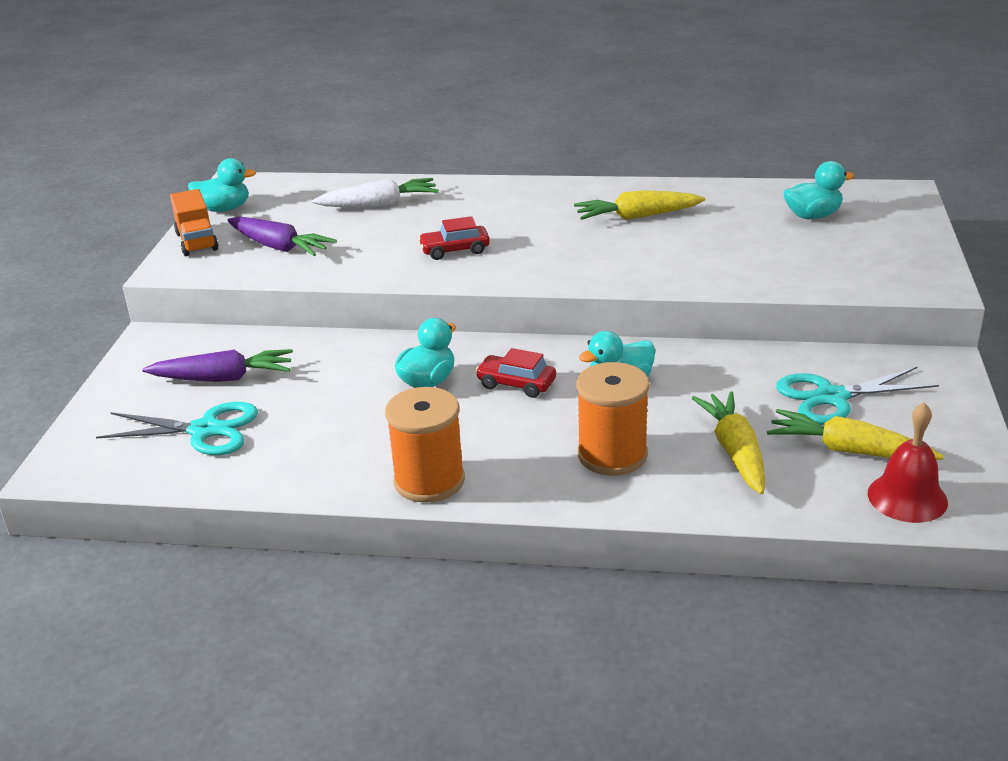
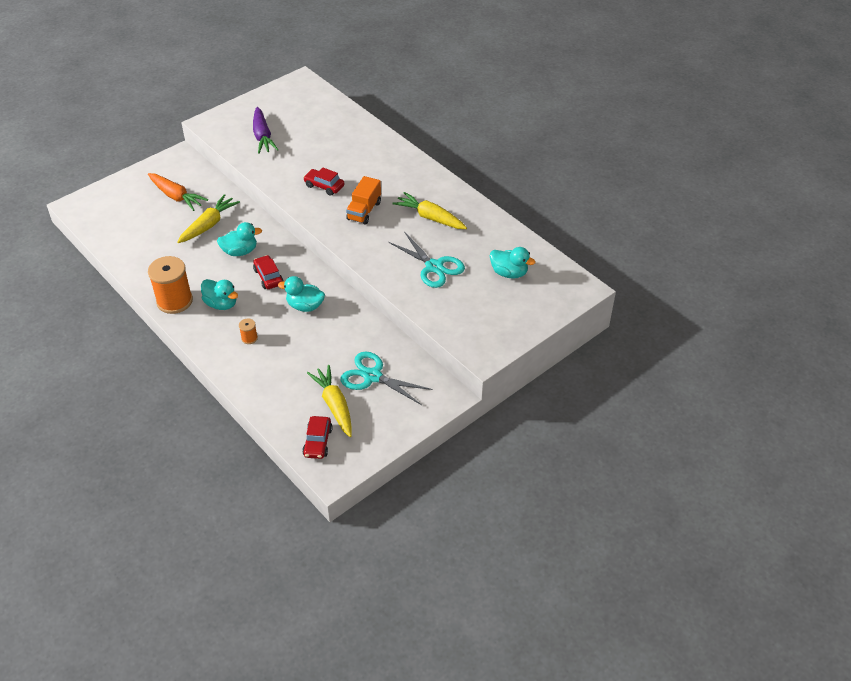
camera: 40 degrees right, 15 degrees up
(197, 242) = (238, 112): orange truck -> orange truck (364, 211)
(204, 430) = (138, 220): turquoise scissors -> turquoise scissors (434, 267)
(223, 378) = (176, 196): purple carrot -> orange carrot
(224, 209) = (274, 96): turquoise duck -> turquoise duck (221, 304)
(379, 205) = (336, 134): white carrot -> none
(612, 455) = (249, 338): orange spool -> orange spool, size x0.44
(735, 451) = (293, 372): yellow carrot -> yellow carrot (209, 225)
(907, 497) = (318, 442): red bell -> red car

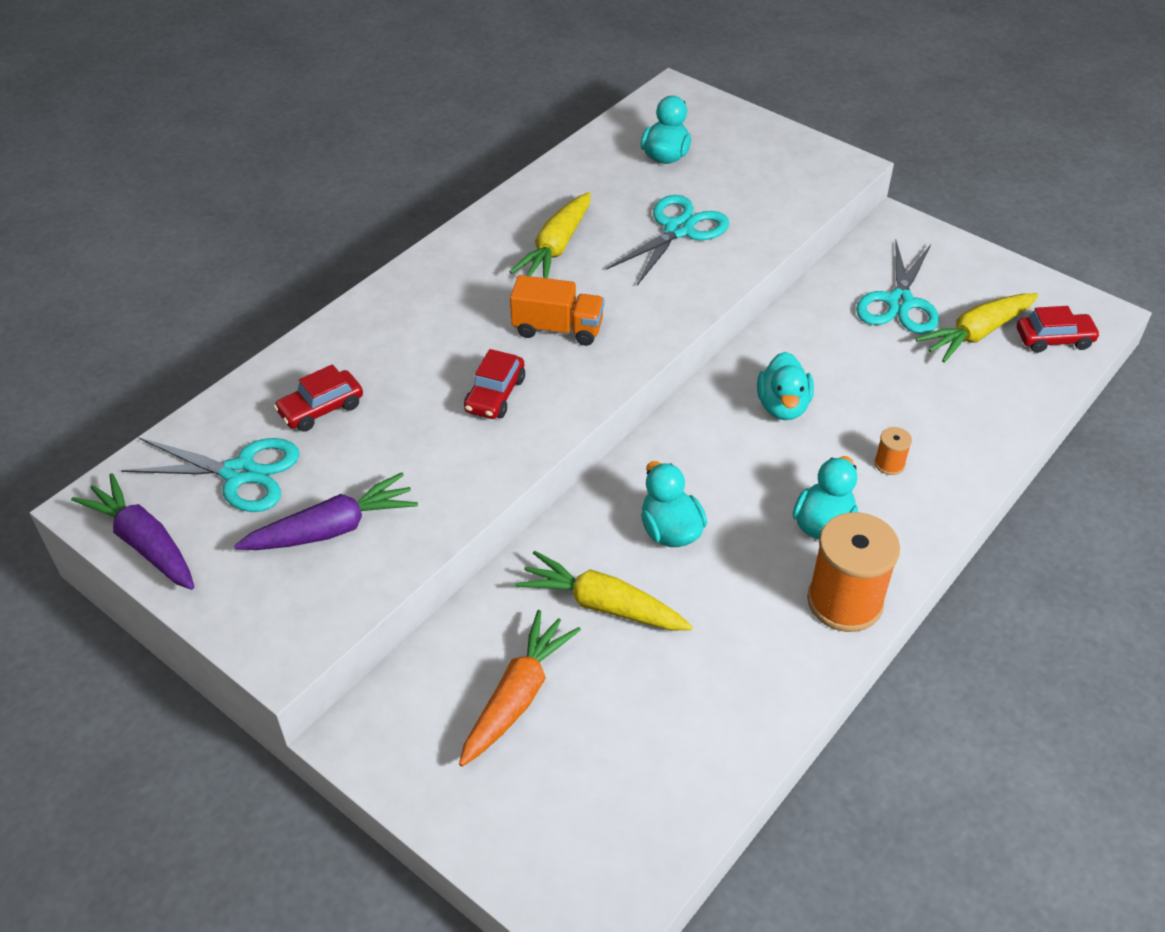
camera: 100 degrees left, 0 degrees up
(268, 277) = (727, 471): red car -> red car (321, 409)
(276, 91) = (144, 543): none -> purple carrot
(304, 113) = (239, 473): none -> turquoise scissors

